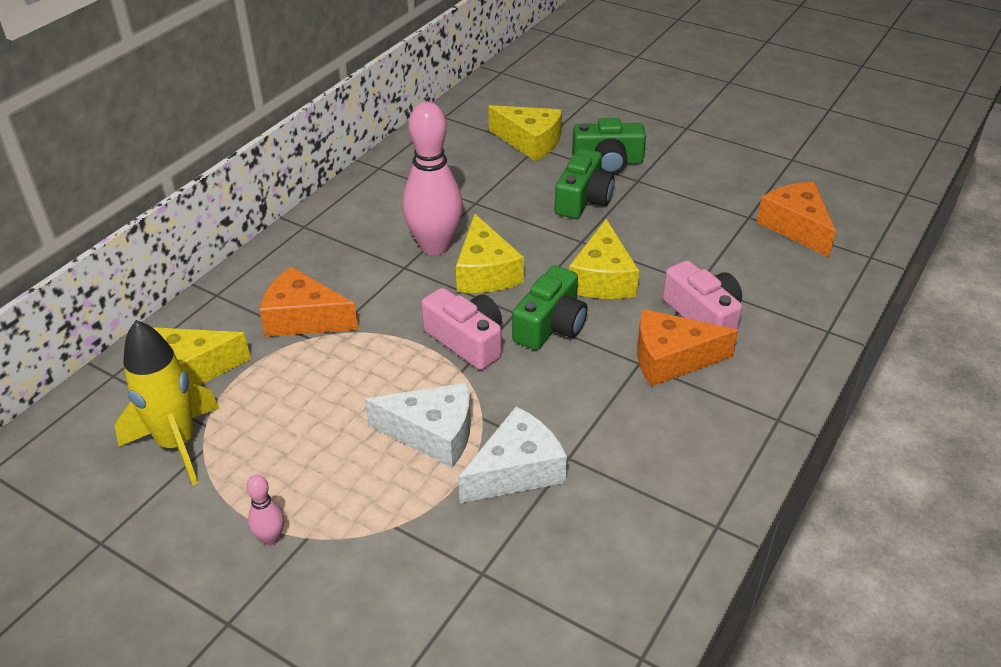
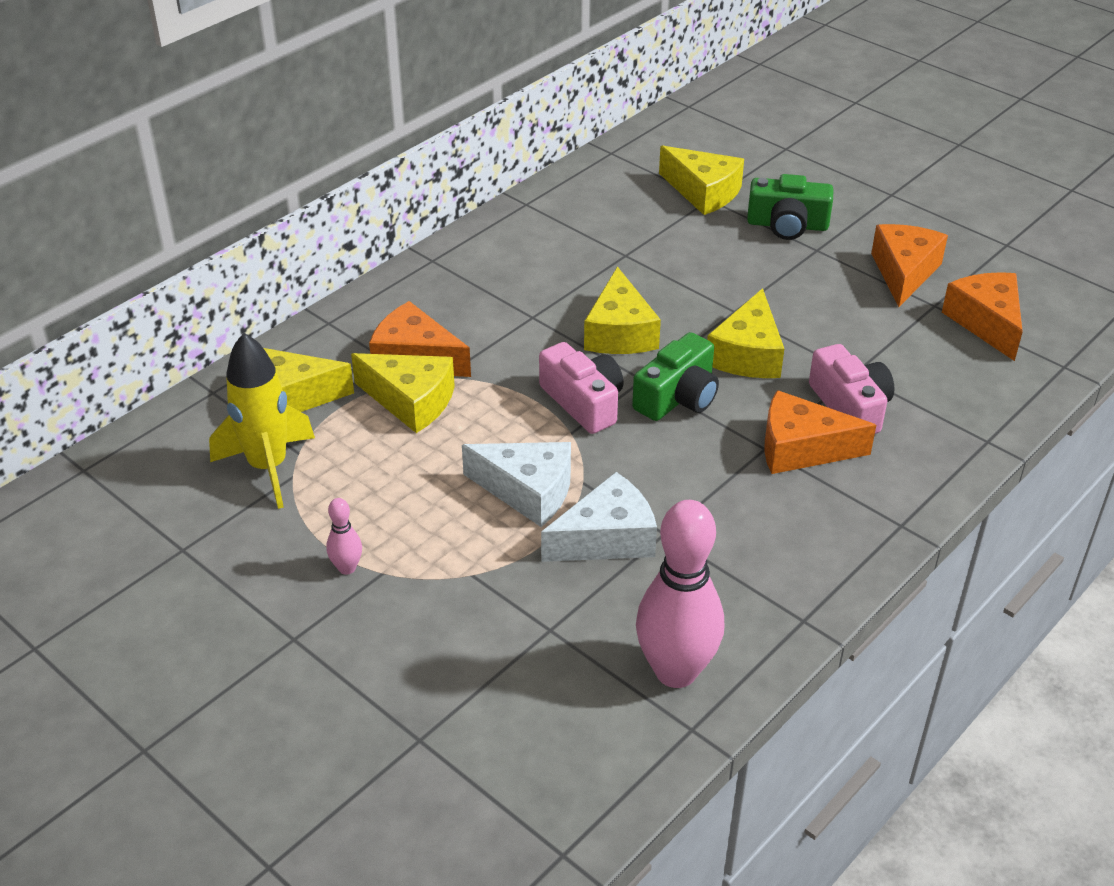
camera: 10 degrees right, 0 degrees up
(306, 360) = (411, 401): none -> yellow cheese
(435, 246) = (570, 298): pink bowling pin -> pink bowling pin (676, 671)
(583, 199) = (748, 264): green camera -> none
(715, 192) = (904, 272): none -> orange cheese

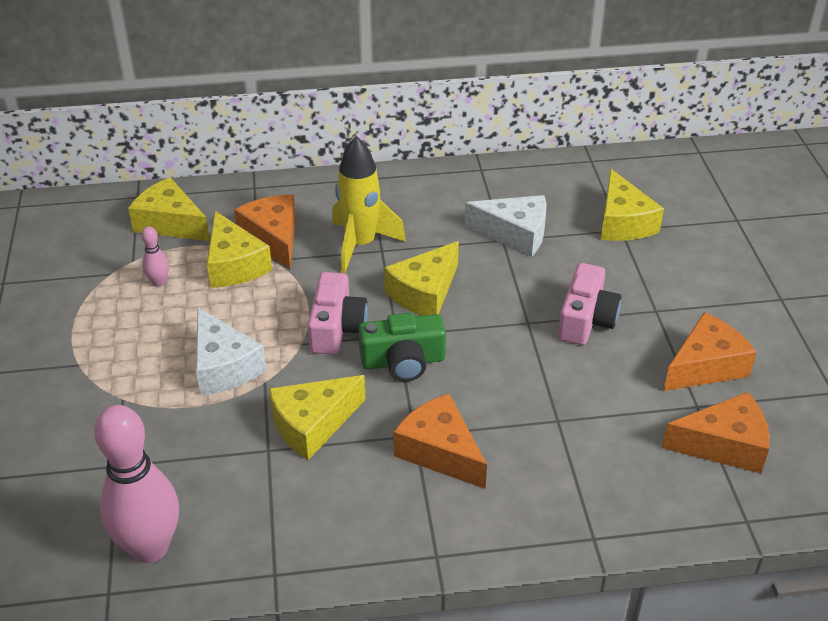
camera: 40 degrees right, 0 degrees up
(268, 467) = (105, 260): yellow rocket -> yellow rocket (360, 245)
(347, 568) = (64, 349): pink bowling pin -> pink bowling pin (159, 282)
(607, 538) = (228, 429): white cheese -> white cheese (515, 234)
(747, 354) = (494, 359): yellow cheese -> yellow cheese (312, 425)
(787, 225) = (657, 279): green camera -> none
(850, 407) = (519, 444): pink camera -> pink camera (586, 319)
(986, 322) = (724, 445): orange cheese -> orange cheese turned 60 degrees clockwise

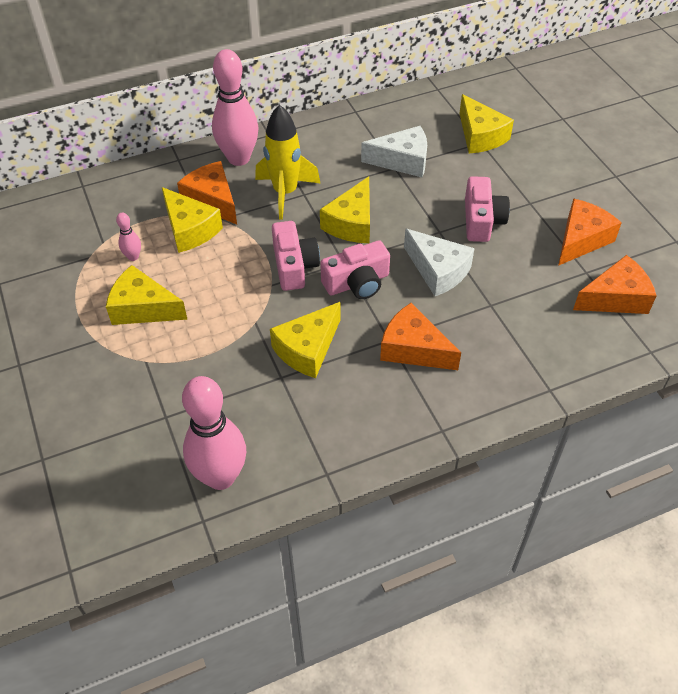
camera: 15 degrees left, 10 degrees up
(170, 223) = (121, 204): yellow cheese -> yellow cheese (143, 308)
(223, 366) = (217, 316): white cheese -> white cheese (438, 271)
(323, 198) = (239, 158): none -> pink bowling pin
(403, 361) = (357, 283): green camera -> pink camera

